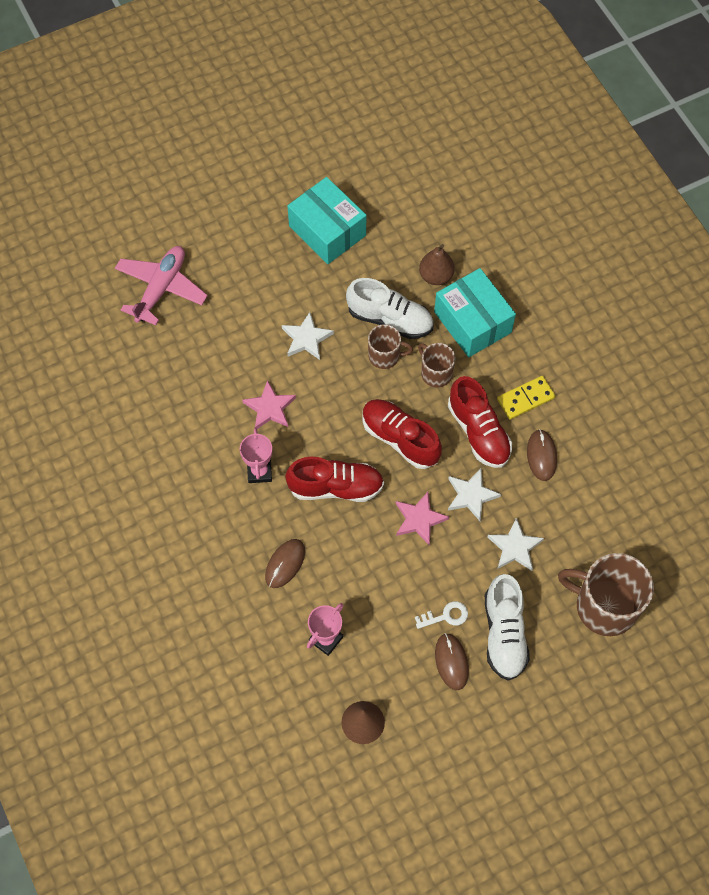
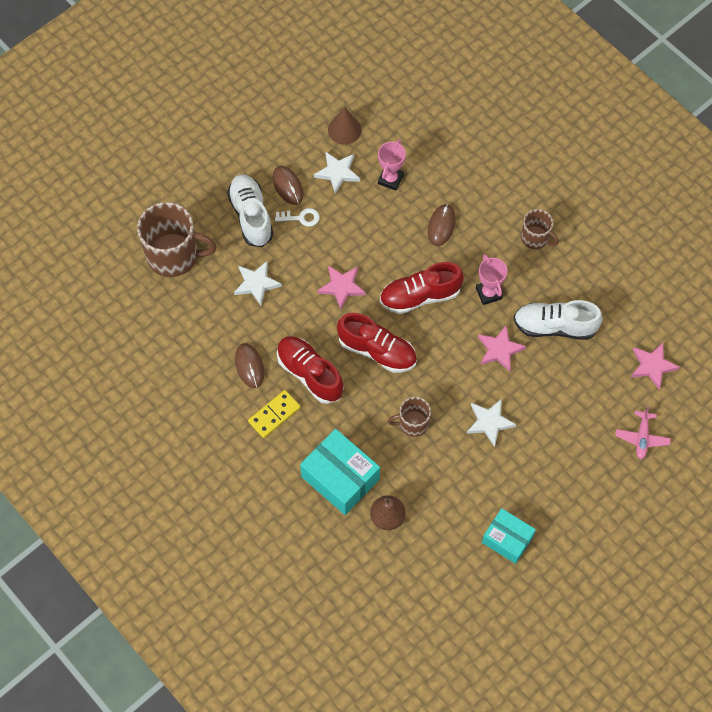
camera: 165 degrees right, 0 degrees up
(119, 353) = (652, 366): none -> pink star
(161, 288) = (642, 438): pink plane -> pink plane, size x0.57
(327, 231) = (507, 539): turquoise box -> turquoise box, size x0.65
(390, 319) = (418, 461): white shoe -> white shoe (555, 326)
(435, 373) = (362, 419): brown mug -> brown mug (535, 238)
(445, 616) = (301, 218): white key -> white key turned 150 degrees counterclockwise
(471, 495) = (303, 317): white star -> white star (337, 172)

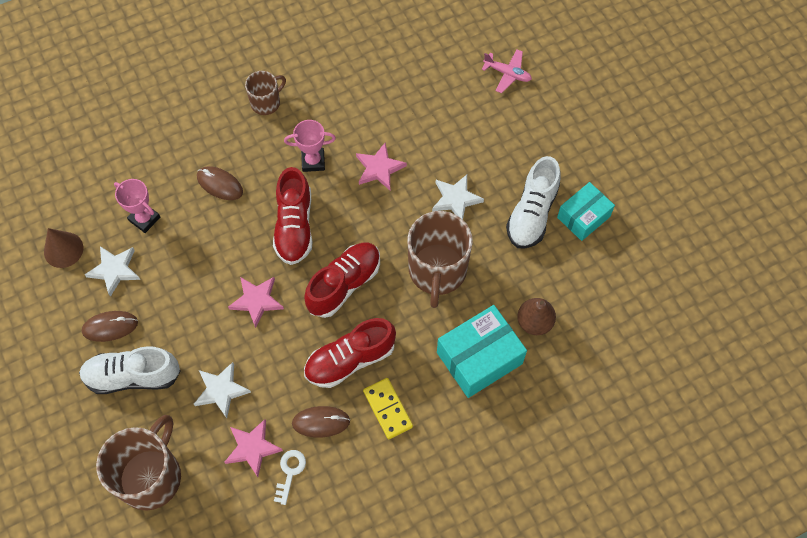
camera: 75 degrees left, 0 degrees up
(301, 218) = (156, 322): white key -> white key (290, 472)
(412, 423) = (437, 271): brown mug -> brown mug, size x1.85
(555, 326) = (369, 113): white shoe -> white shoe (532, 213)
(652, 366) = (437, 44): pink star -> pink star (252, 448)

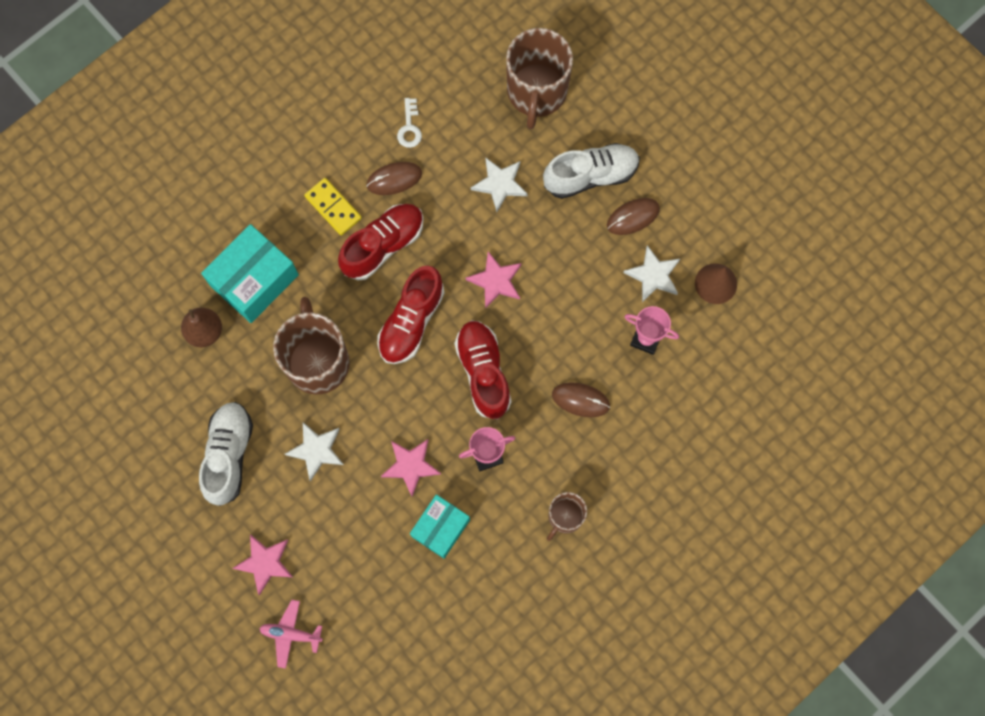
camera: 165 degrees right, 10 degrees up
(252, 448) = (451, 140): pink star -> pink star (265, 563)
(583, 217) = (171, 465): turquoise box -> turquoise box (440, 528)

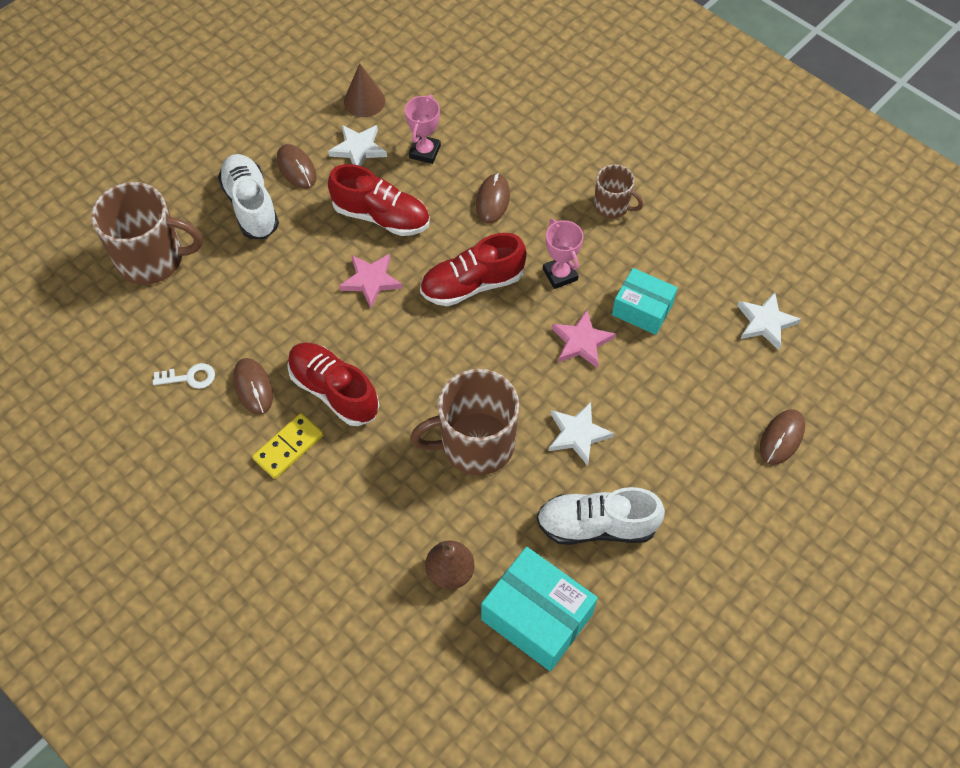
camera: 95 degrees left, 15 degrees down
(254, 280) = (382, 523): turquoise box -> turquoise box (537, 616)
(265, 563) = (711, 472): pink star -> none
(291, 634) = (781, 438): pink plane -> brown mouse
(411, 321) = (421, 355): red shoe -> red shoe (381, 216)
(500, 184) = (260, 285): white star -> white star (765, 322)

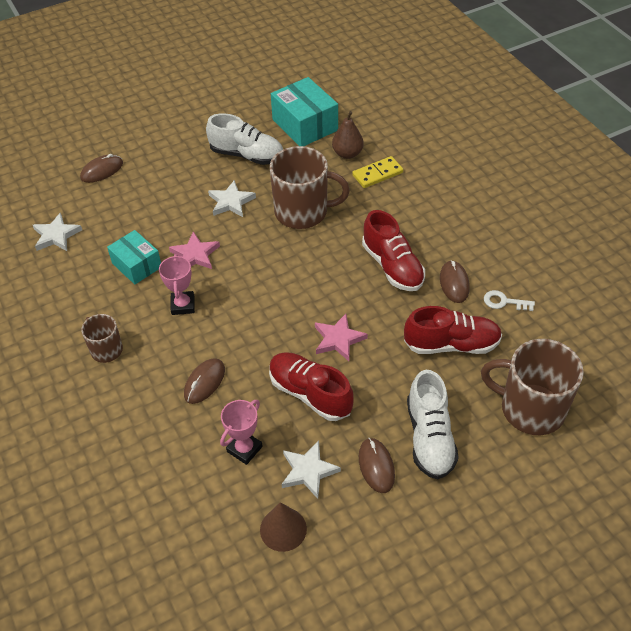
camera: 160 degrees left, 10 degrees down
(288, 447) = (435, 239): yellow domino -> yellow domino (377, 174)
(472, 284) = (256, 315): red shoe -> red shoe (451, 344)

